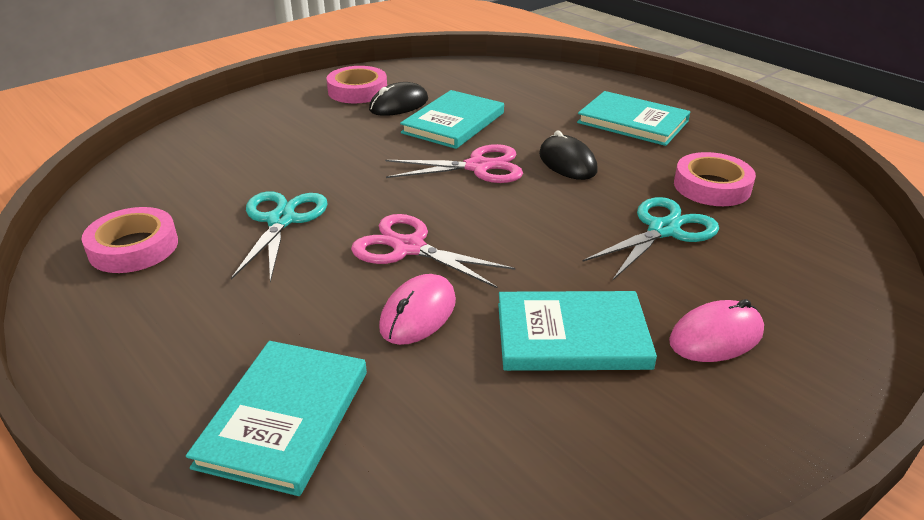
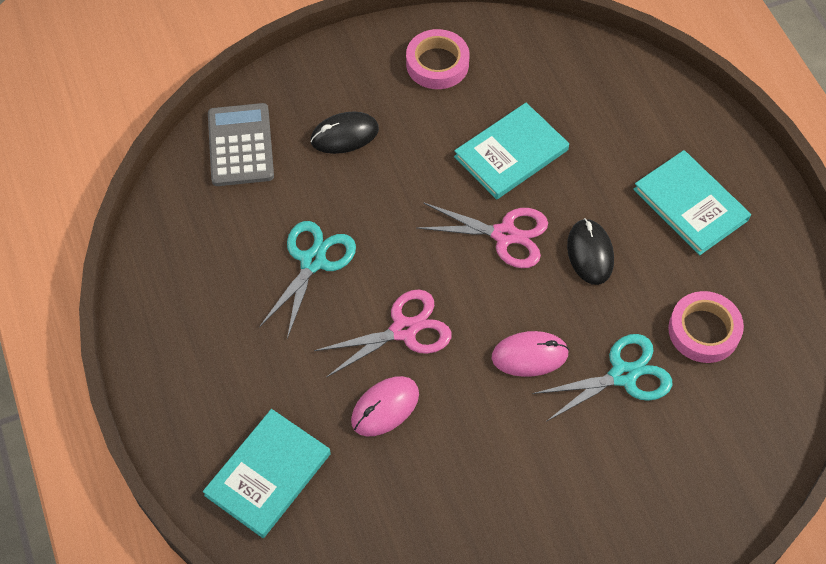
camera: 20 degrees right, 25 degrees up
(133, 247) = (194, 261): pink tape -> none
(174, 162) = (240, 145): none -> grey calculator
(399, 105) = (469, 103): black mouse -> black mouse (344, 135)
(409, 248) = (404, 330): pink scissors -> pink scissors turned 105 degrees clockwise
(572, 336) = (486, 467): turquoise book -> none
(716, 336) = (591, 504): pink mouse -> pink mouse (529, 355)

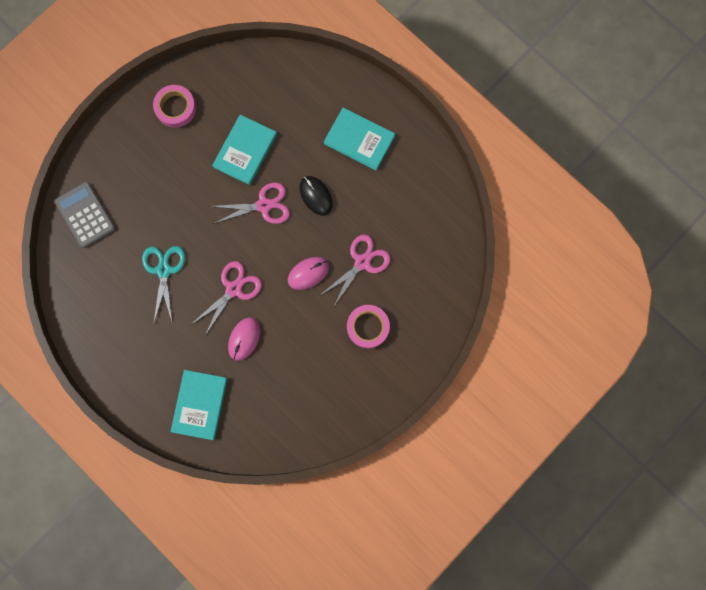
camera: 25 degrees left, 20 degrees up
(344, 135) = (143, 181): black mouse -> none
(623, 375) = (362, 262): turquoise scissors -> pink scissors
(703, 330) = (395, 216): pink tape -> pink tape (368, 327)

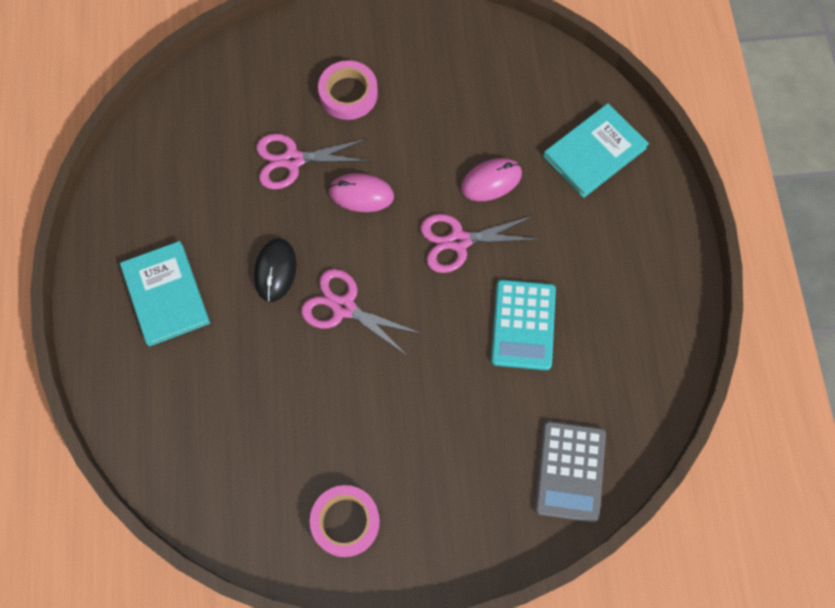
camera: 140 degrees left, 10 degrees down
(164, 270) = (523, 325): turquoise scissors -> turquoise calculator
(245, 151) = (307, 391): turquoise book -> none

